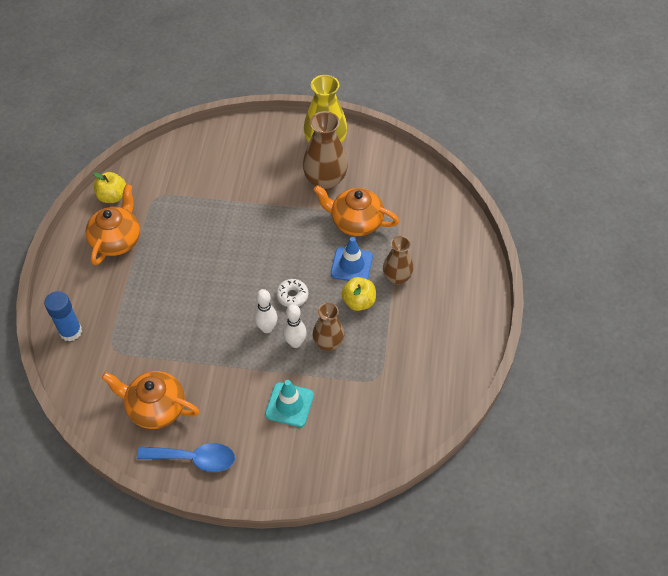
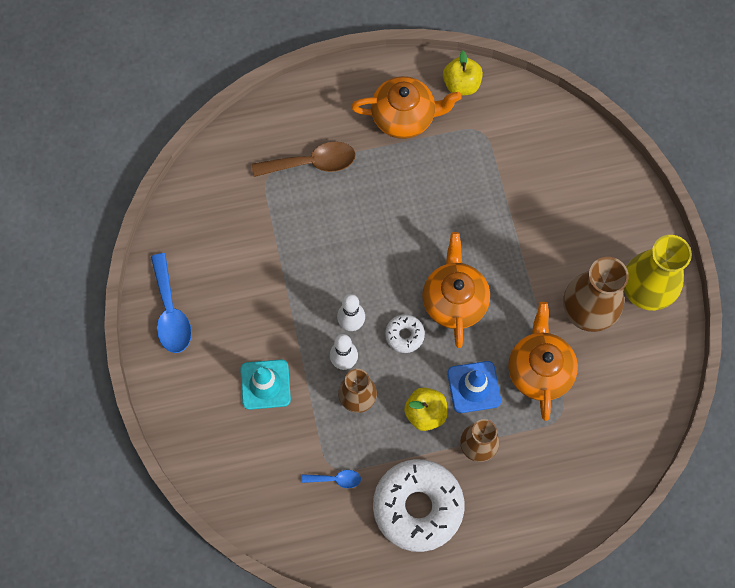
camera: 70 degrees right, 15 degrees up
(70, 331) = (272, 125): blue glue stick -> none
(119, 313) = (312, 163): none -> brown spoon
(156, 408) = (214, 249): orange teapot -> orange teapot (454, 300)
(387, 378) = (336, 479): none -> blue spoon
(428, 330) = (418, 507): none -> white donut

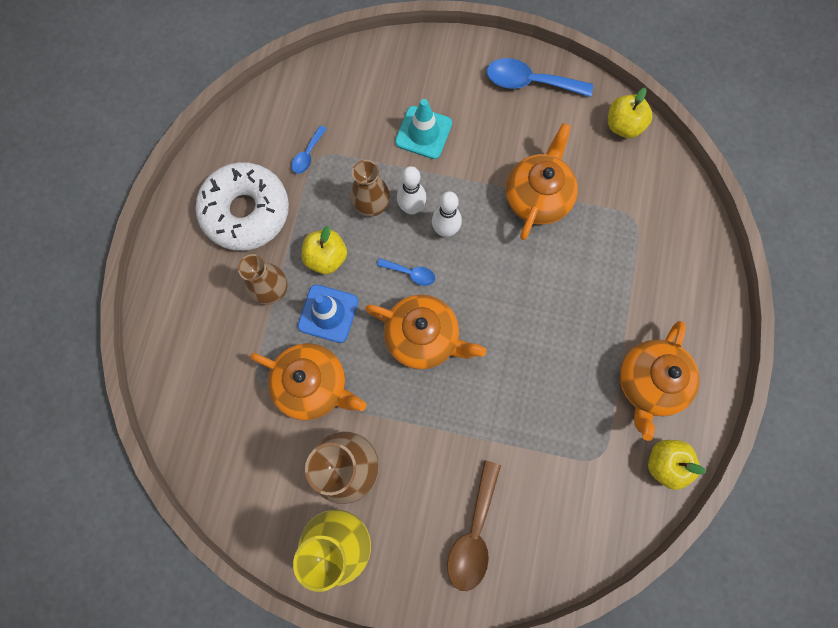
camera: 115 degrees right, 5 degrees up
(181, 216) = (623, 125): none -> yellow apple
(283, 260) = (537, 197): none -> orange teapot
(312, 163) = (631, 266): brown spoon -> brown spoon (473, 533)
(404, 335) = (410, 273): white donut -> blue spoon

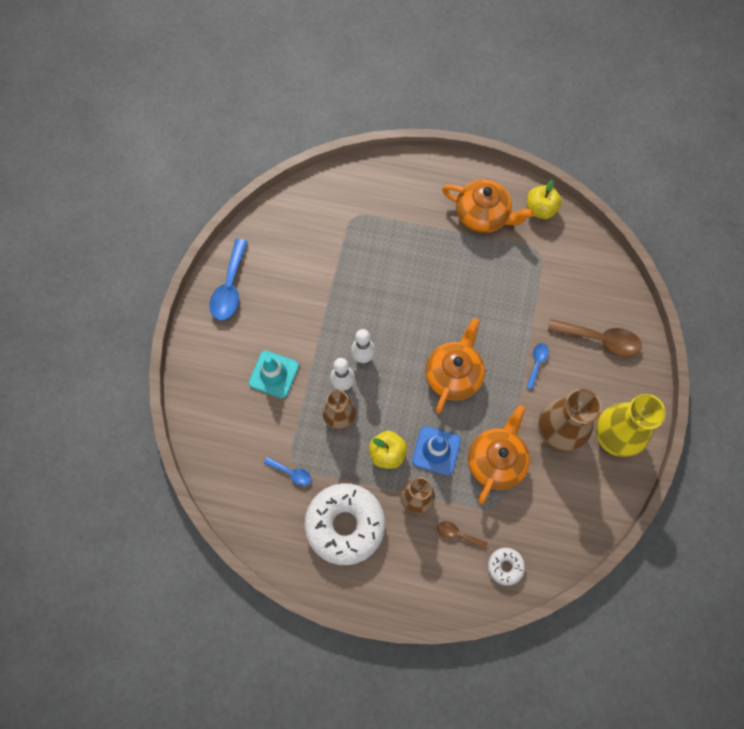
camera: 90 degrees left, 5 degrees down
(186, 390) = (505, 566): none -> white donut
(227, 335) = (457, 534): none -> brown spoon
(410, 273) = (400, 385): blue spoon -> blue spoon (537, 363)
(537, 197) = (334, 286): orange teapot -> none
(623, 125) = (273, 219): yellow apple -> none

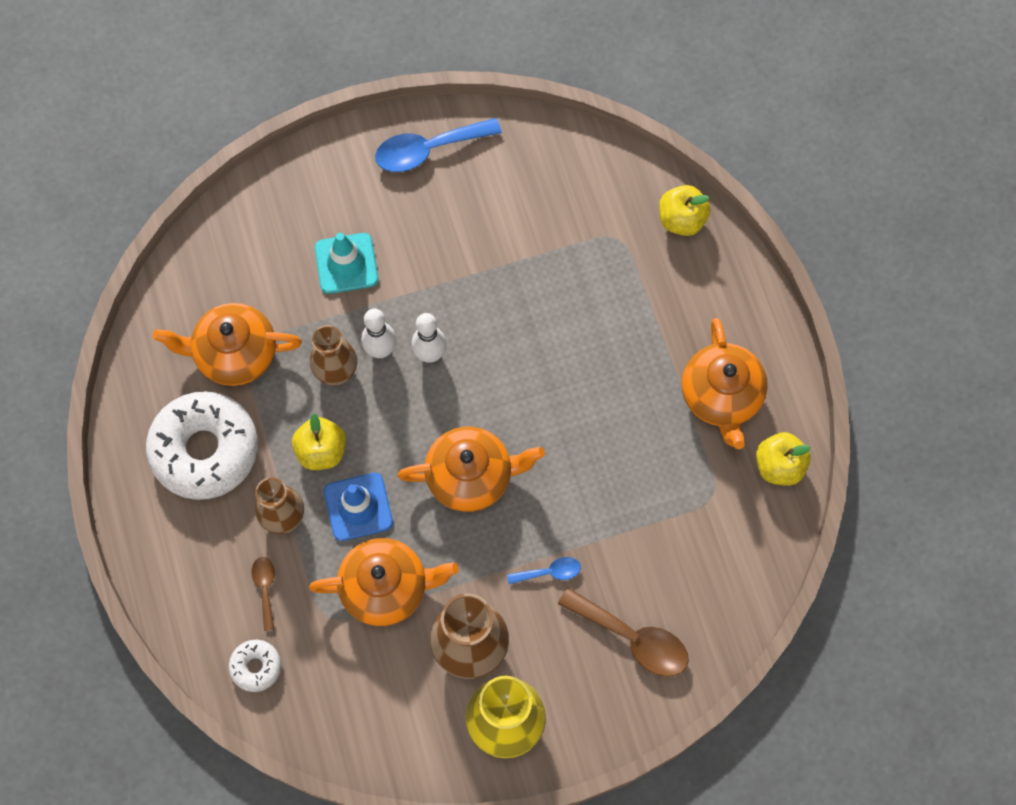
camera: 60 degrees right, 0 degrees up
(291, 473) = (235, 353): blue spoon -> orange teapot
(364, 177) = (681, 219): none -> yellow apple
(600, 339) = (632, 638): brown spoon -> brown spoon turned 45 degrees counterclockwise

